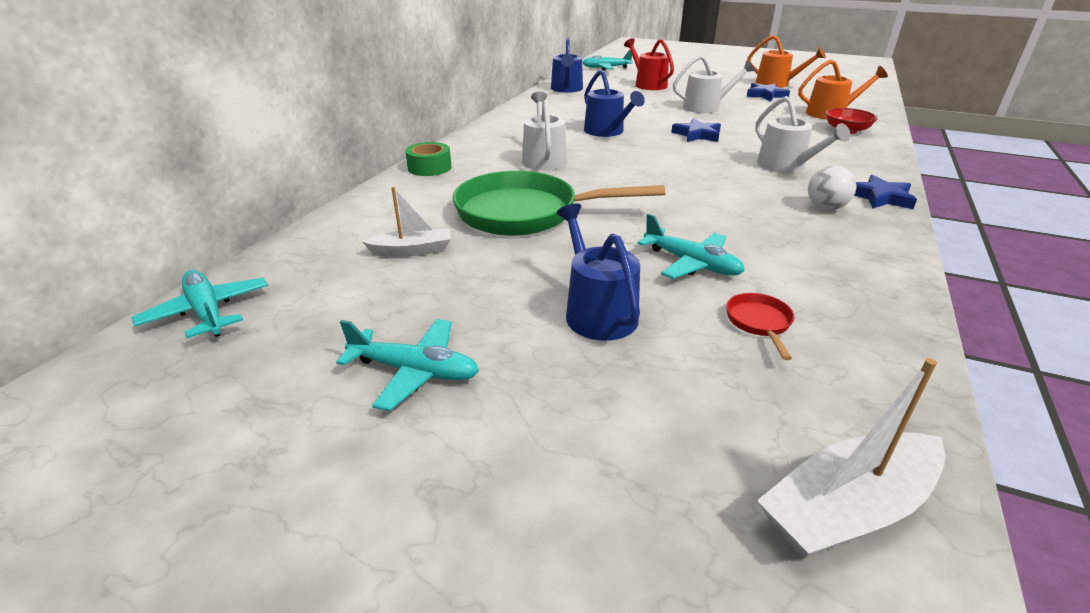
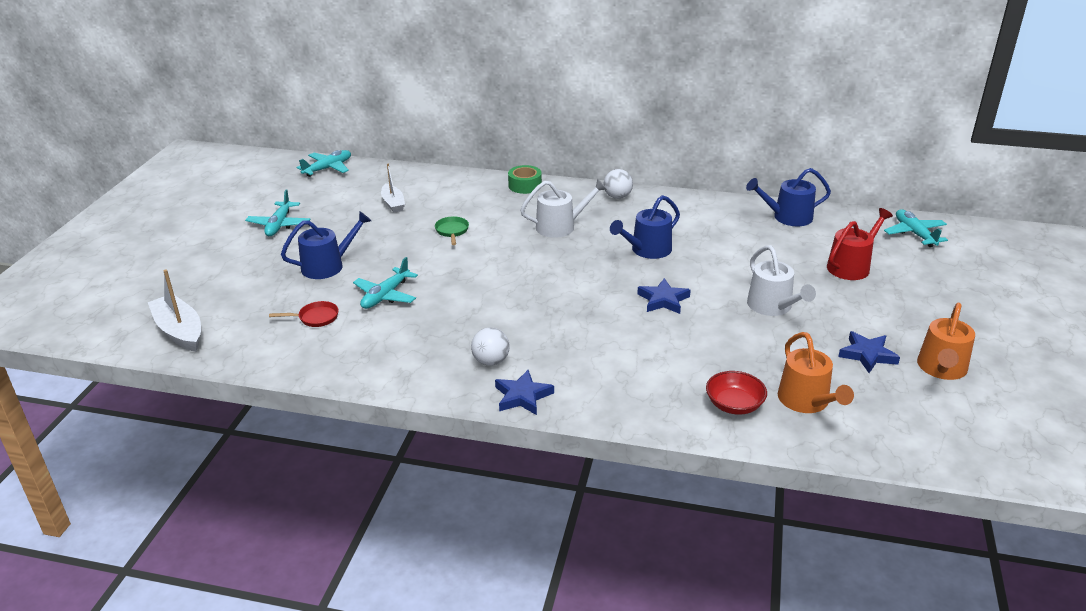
camera: 80 degrees right, 0 degrees up
(491, 132) = (617, 197): none -> white ball
(526, 213) = (452, 231): green pan -> green pan, size x0.40
(785, 166) = (587, 348): white watering can -> none

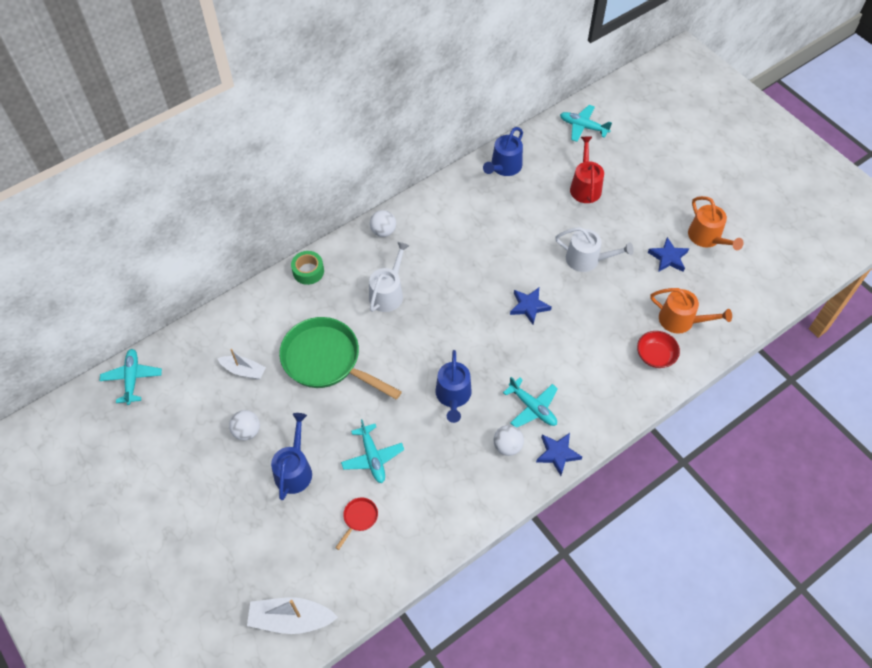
camera: 50 degrees left, 25 degrees up
(279, 225) = (194, 467): turquoise plane -> turquoise plane (532, 407)
(339, 230) = (247, 431): none -> white ball
(452, 231) = (326, 361): green pan -> green pan, size x2.50
(647, 250) = (466, 269): blue watering can -> blue watering can (453, 396)

